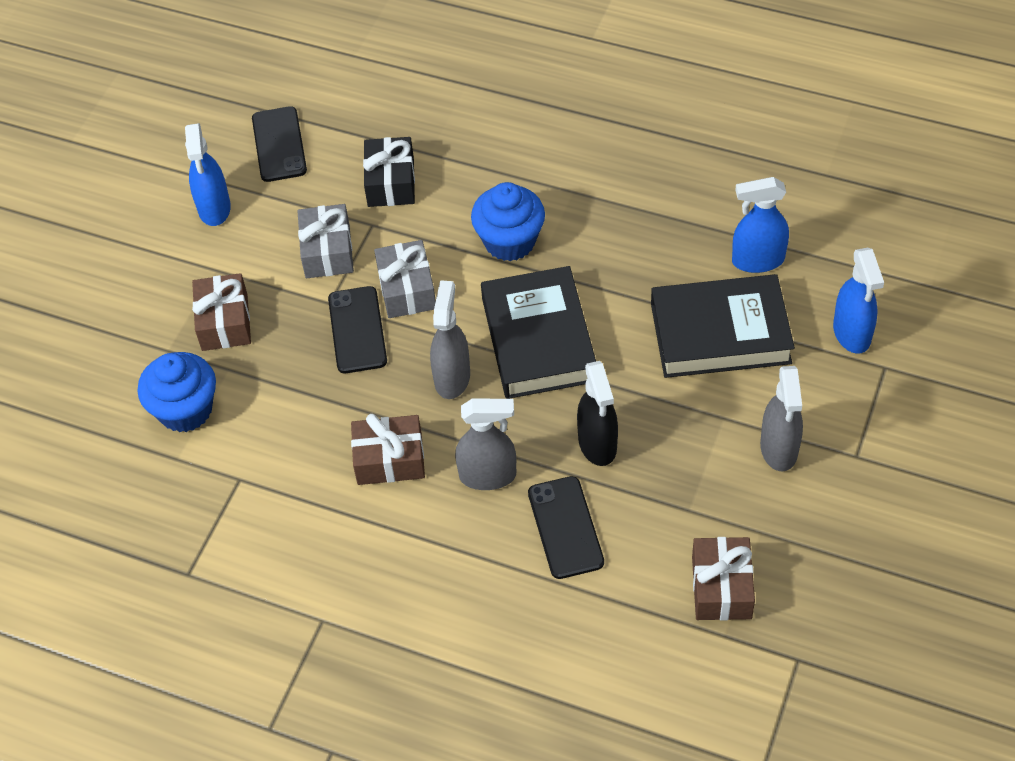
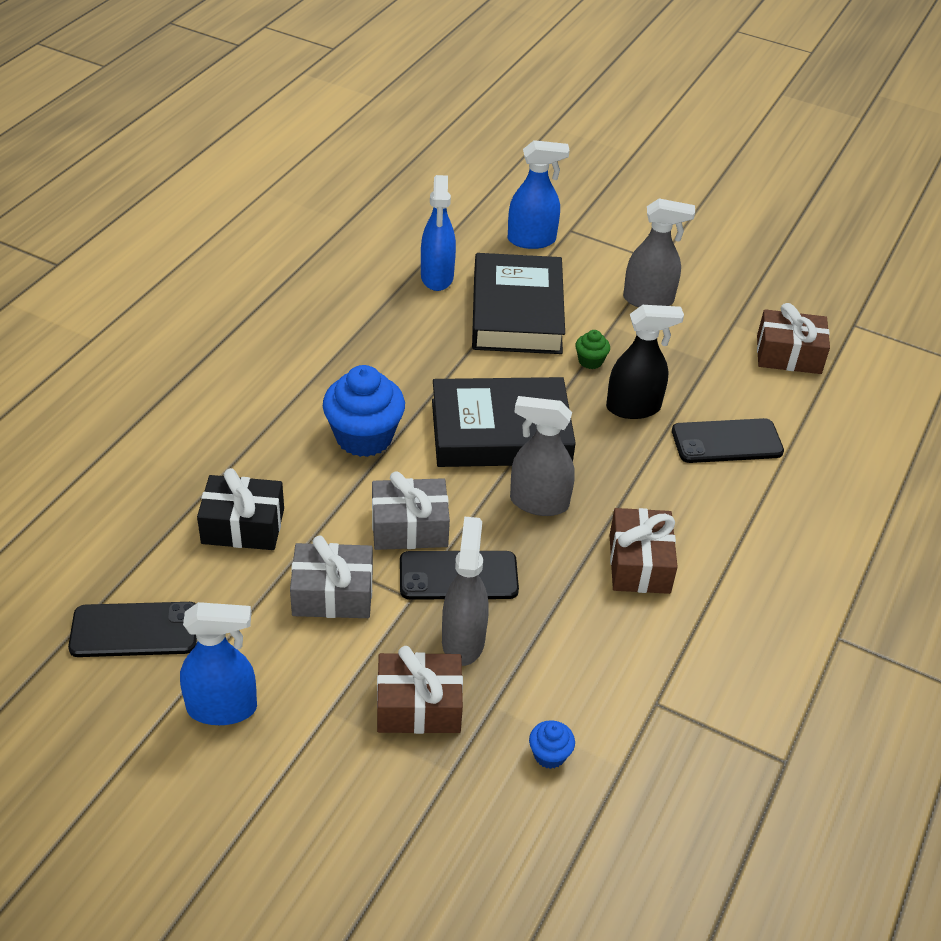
camera: 90 degrees left, 10 degrees down
(185, 410) = (549, 755): blue cupcake -> blue cupcake, size x0.46
(488, 475) = (665, 488): grey spray bottle -> grey spray bottle (463, 640)
(660, 402) = (590, 361): none -> green cupcake

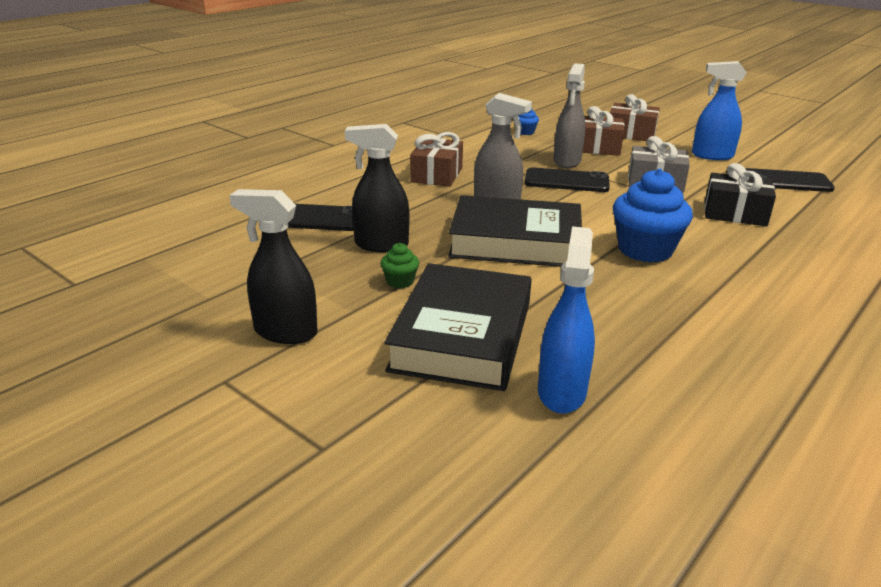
camera: 165 degrees left, 15 degrees down
(409, 527) = (601, 202): grey gift -> none
(532, 240) = (396, 436): blue spray bottle -> none
(648, 300) = (285, 332): grey spray bottle -> black spray bottle
(788, 354) = (183, 266): brown gift -> brown gift (631, 134)

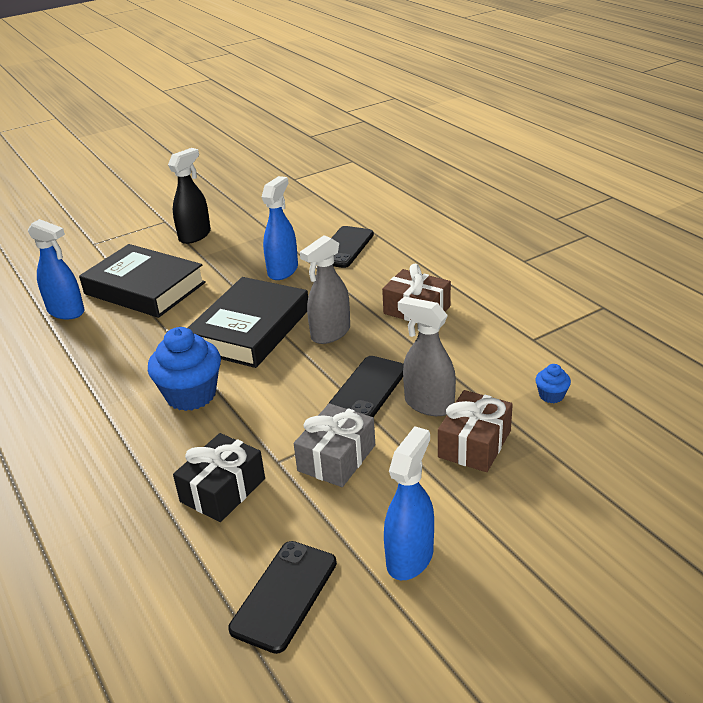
camera: 110 degrees right, 5 degrees up
(381, 245) = (283, 270): black spray bottle -> blue spray bottle
(400, 281) = (224, 273): green cupcake -> none
(631, 134) = (530, 501): brown gift -> none

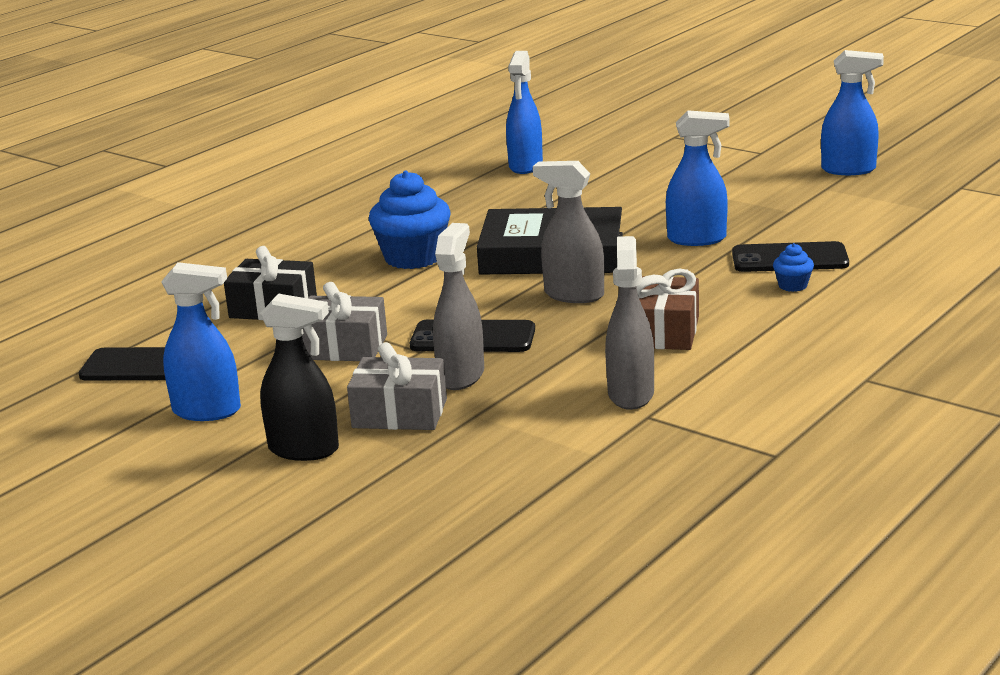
camera: 70 degrees right, 10 degrees down
(145, 288) = (598, 185): black book -> none
(195, 235) = (739, 175): black spray bottle -> black spray bottle (304, 449)
(230, 201) = (849, 170): none -> blue spray bottle
(474, 444) = (399, 413): brown gift -> grey gift
(499, 339) = (630, 394): none -> grey spray bottle
(551, 395) = (521, 445): blue cupcake -> blue cupcake (792, 286)

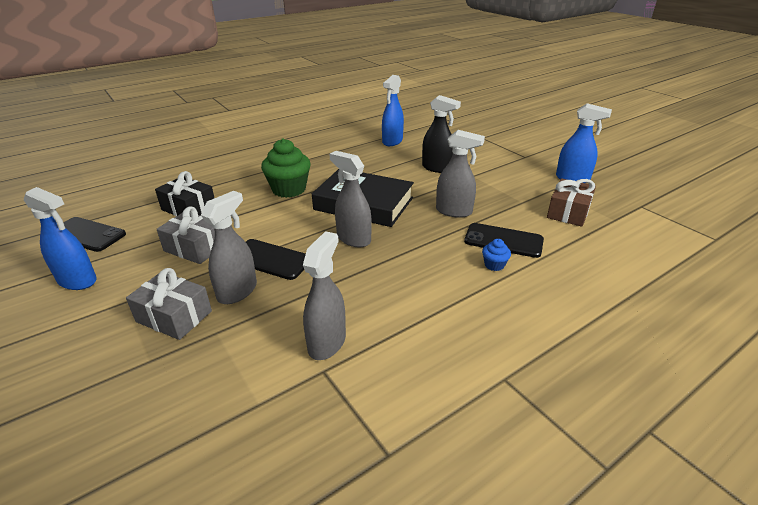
camera: 15 degrees right, 10 degrees up
(304, 449) = (91, 334): black spray bottle -> black spray bottle (437, 168)
(413, 257) = (289, 189): blue cupcake -> green cupcake
(664, 332) = (387, 286): brown gift -> brown gift (568, 212)
(697, 239) = (454, 211): blue spray bottle -> grey spray bottle

